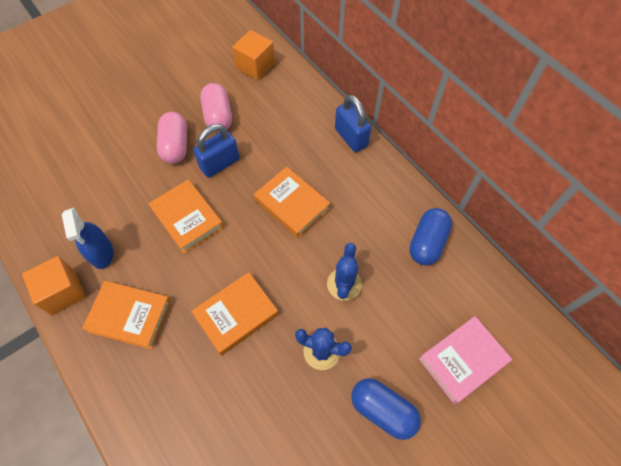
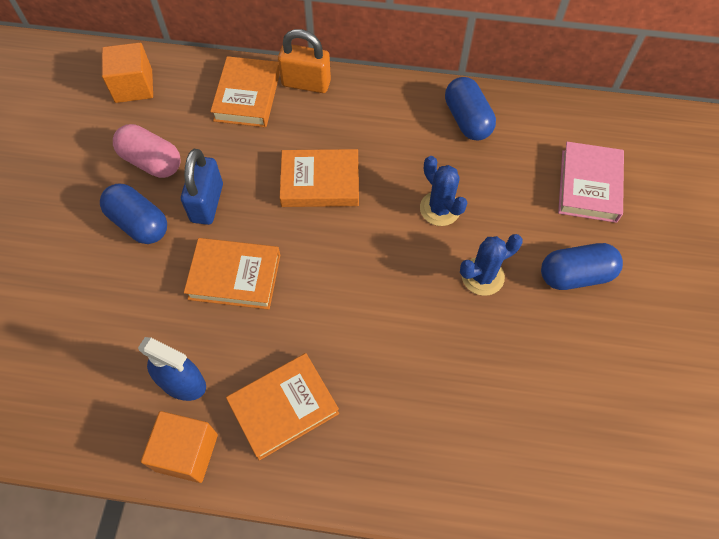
camera: 45 degrees left, 0 degrees up
(175, 146) = (139, 223): pink capsule -> blue capsule
(236, 315) = (380, 315): orange book -> orange book (247, 96)
(351, 137) = (306, 83): blue padlock -> orange padlock

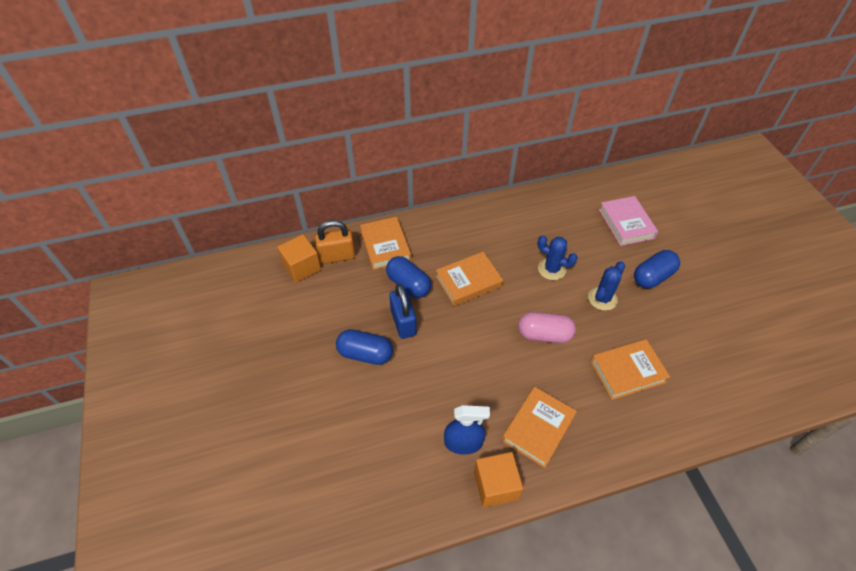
camera: 25 degrees left, 10 degrees down
(151, 161) = (347, 311): pink capsule -> pink capsule (544, 334)
(234, 276) = (452, 361): orange book -> orange book (627, 371)
(306, 83) = (419, 224): orange padlock -> orange padlock (337, 256)
(467, 120) = (533, 211): blue capsule -> blue capsule (408, 284)

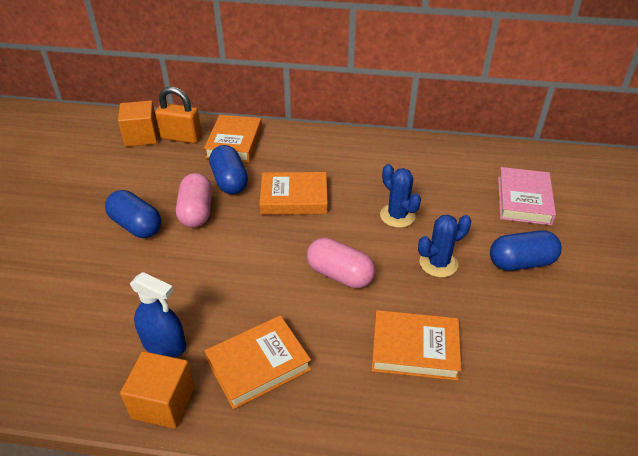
camera: 25 degrees right, 10 degrees down
(403, 323) = (196, 212): blue padlock -> pink capsule

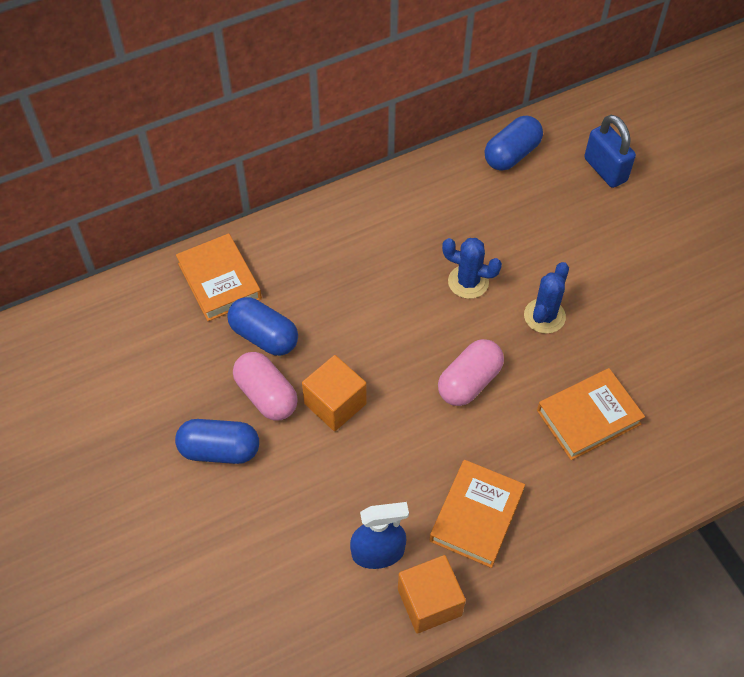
camera: 35 degrees left, 15 degrees up
(141, 136) = (100, 333): orange cube -> orange cube (335, 404)
(181, 137) = (150, 308): orange padlock -> none
(294, 198) = (351, 319): orange book -> none
(340, 274) = (469, 382): pink capsule -> pink capsule turned 45 degrees counterclockwise
(521, 262) = (611, 272): blue capsule -> blue capsule (511, 154)
(524, 200) = (567, 195): pink book -> none
(570, 198) = (605, 170): none -> blue padlock

